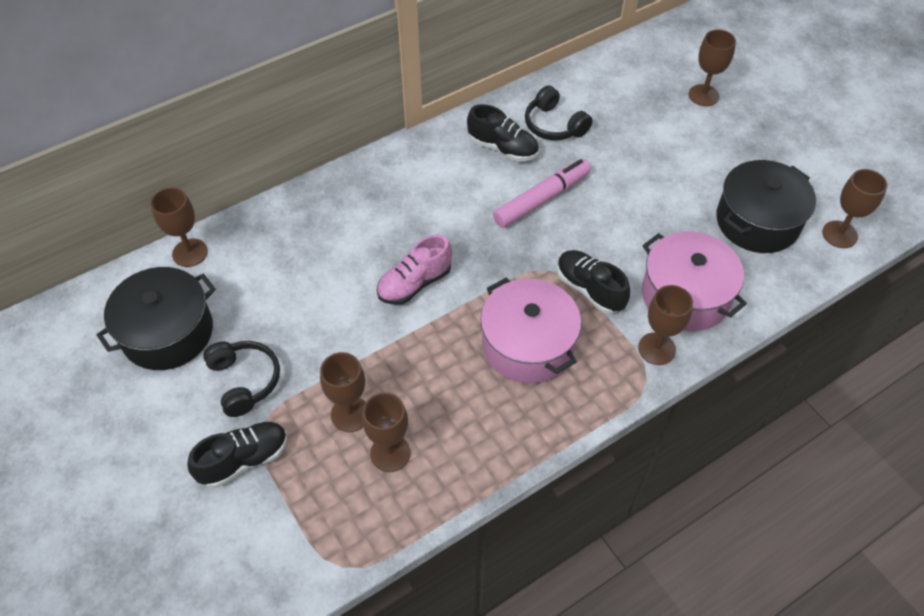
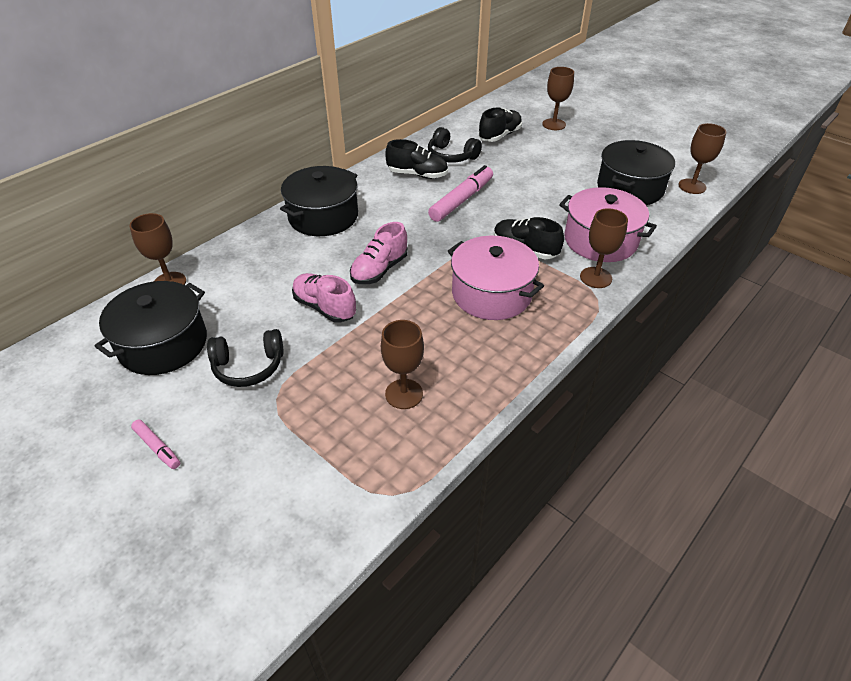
camera: 15 degrees left, 10 degrees down
(138, 456) = (157, 447): none -> pink marker
(244, 381) = (248, 366): black headphones -> black headphones turned 120 degrees clockwise
(244, 460) = (266, 428): black shoe -> black shoe (499, 136)
(341, 322) = (325, 307): none -> pink shoe
(350, 414) = (356, 372): brown goblet -> none
(375, 192) = (323, 216): none -> black pot

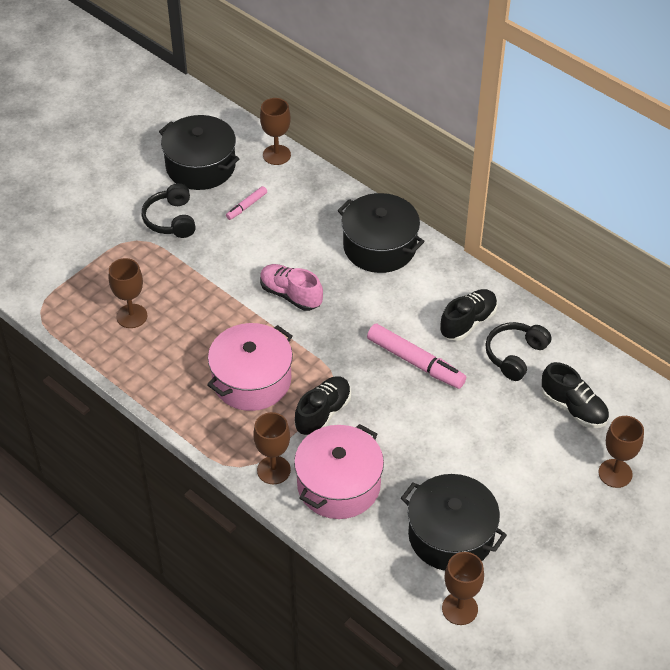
camera: 90 degrees right, 5 degrees up
(157, 447) = (98, 184): pink marker -> pink marker (246, 206)
(325, 307) = (238, 259): pink shoe -> none
(417, 174) = (468, 322): black shoe -> black shoe turned 150 degrees counterclockwise

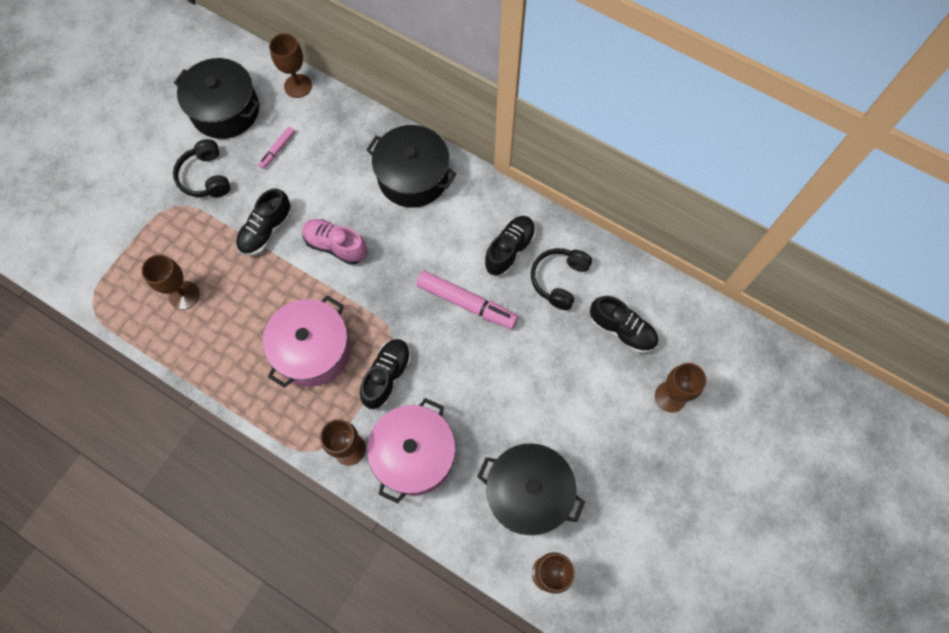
camera: 10 degrees left, 20 degrees up
(223, 273) = (266, 231): none -> black shoe

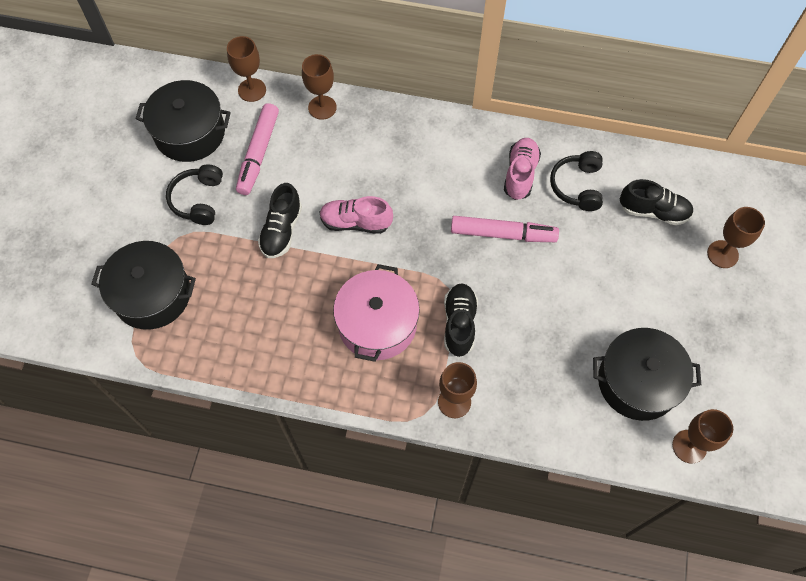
camera: 20 degrees left, 5 degrees down
(184, 295) = (226, 316): brown goblet -> brown goblet (322, 107)
(206, 177) = (198, 200): black headphones -> black headphones turned 45 degrees clockwise
(277, 150) = (258, 153): pink marker -> pink marker, size x1.94
(413, 177) = (400, 138): black pot -> black pot (152, 294)
(414, 455) = (518, 385): pink pot -> none
(509, 250) = (520, 174): black shoe -> pink shoe

